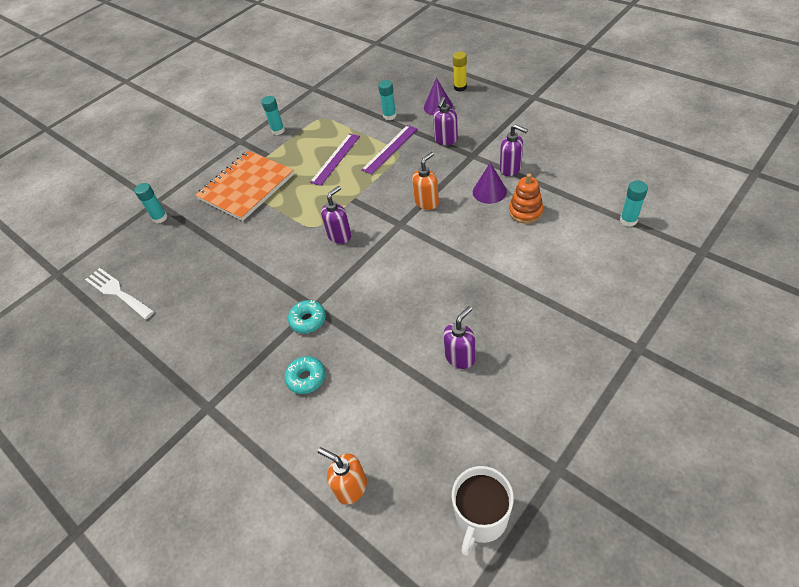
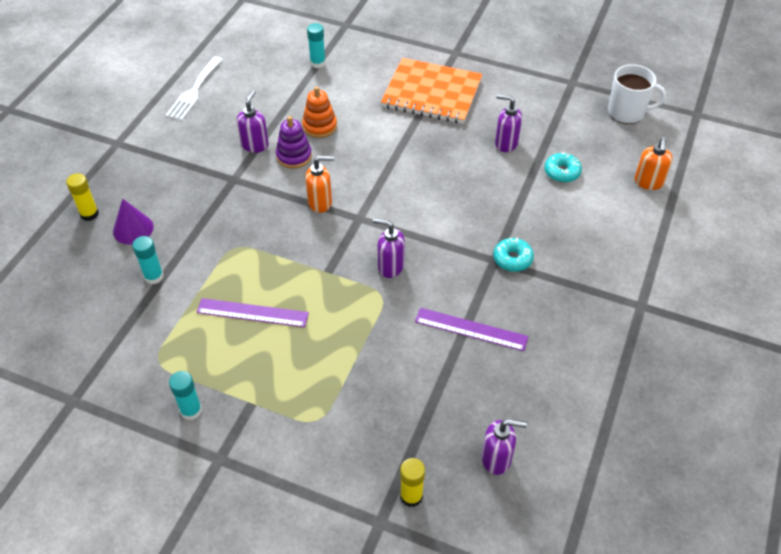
camera: 115 degrees left, 0 degrees up
(117, 292) = (553, 478): white fork -> white fork (194, 91)
(160, 218) = (411, 496): turquoise glue stick -> yellow glue stick
(246, 187) = (325, 403): orange notebook -> orange notebook (431, 93)
(306, 378) = (574, 239): turquoise donut -> turquoise donut (562, 172)
(390, 149) = (227, 258): purple ruler -> purple ruler (471, 329)
(427, 202) = (320, 202): orange soap dispenser -> orange soap dispenser turned 150 degrees clockwise
(446, 140) = (206, 207): purple soap dispenser -> purple soap dispenser (496, 459)
(489, 191) = (294, 156): purple cone -> purple stacking toy

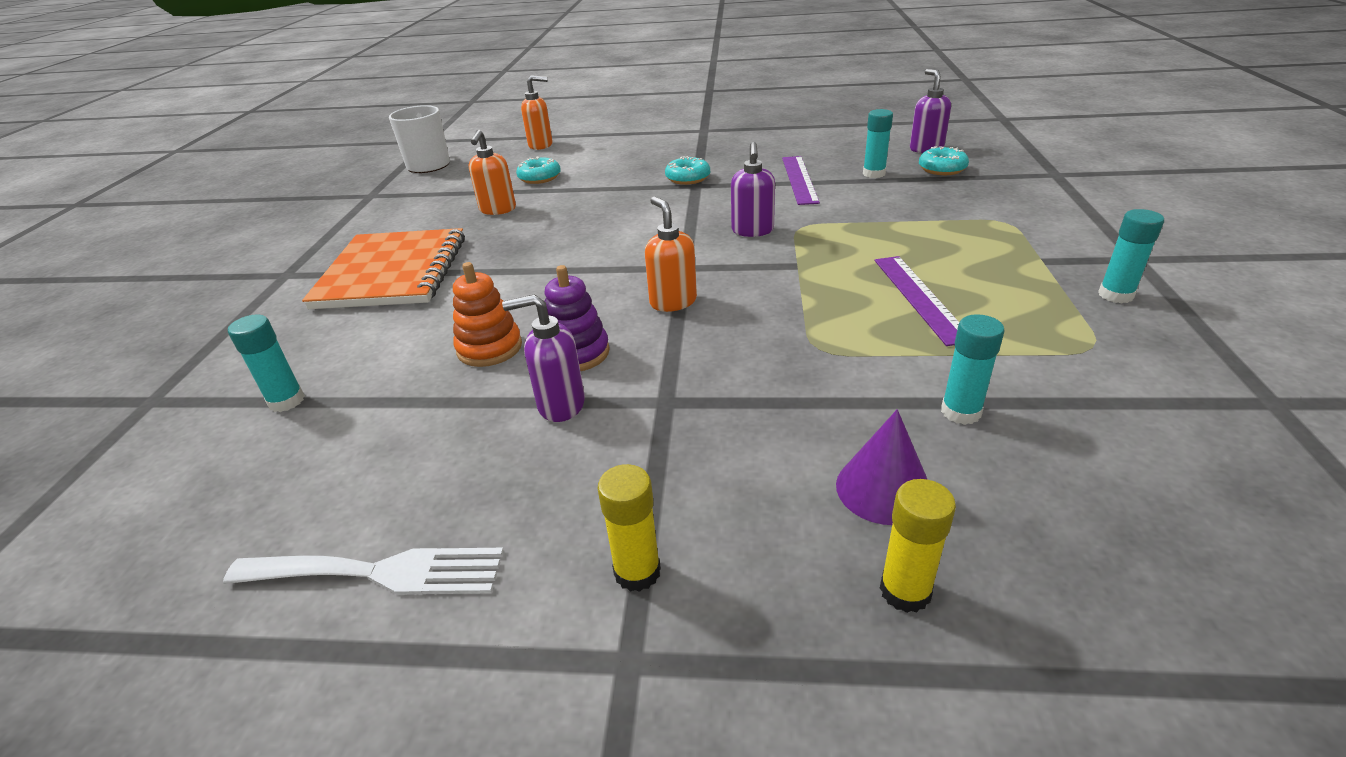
camera: 105 degrees left, 15 degrees down
(411, 496) = (1011, 168): yellow glue stick -> yellow glue stick (637, 572)
(439, 441) = (942, 169): none -> turquoise donut
(455, 385) = (874, 174): none -> turquoise glue stick
(506, 143) = (497, 210): purple soap dispenser -> orange soap dispenser

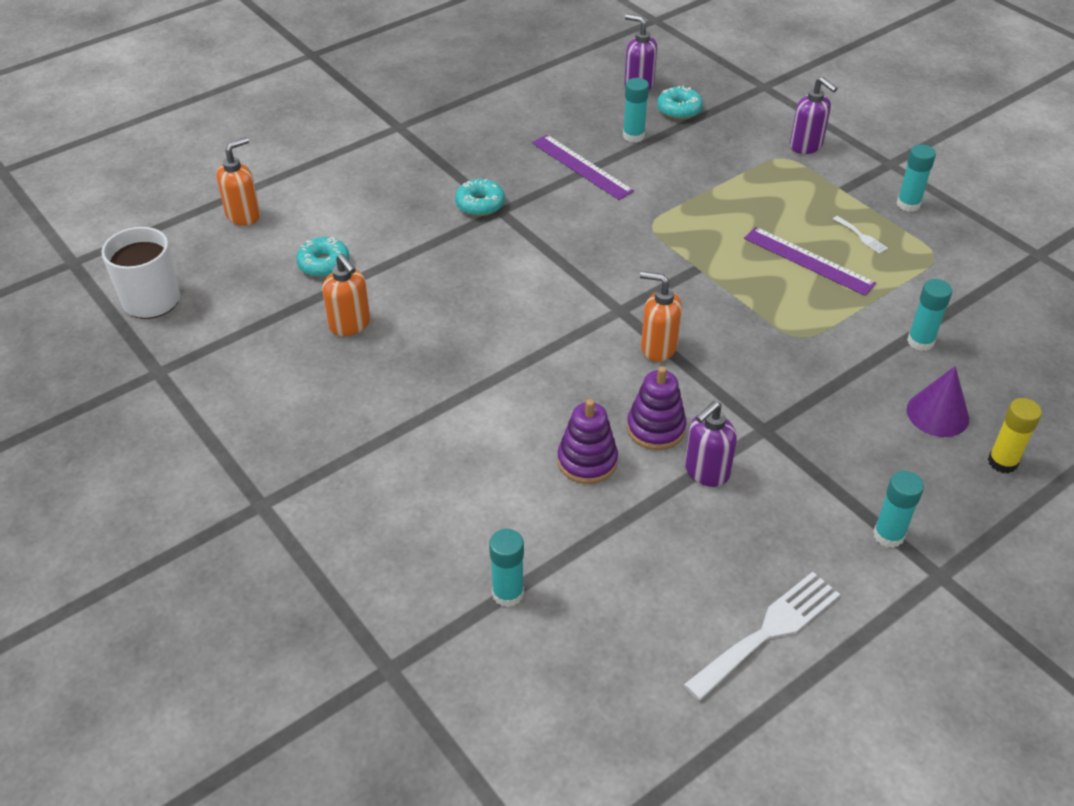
camera: 45 degrees left, 10 degrees up
(392, 272) = (373, 443): orange notebook -> none
(489, 348) = (587, 461): orange stacking toy -> purple stacking toy
(637, 572) = (888, 535): yellow glue stick -> turquoise glue stick
(752, 231) = (621, 246): purple soap dispenser -> purple soap dispenser (806, 146)
(1013, 300) = (861, 236): none -> white fork

